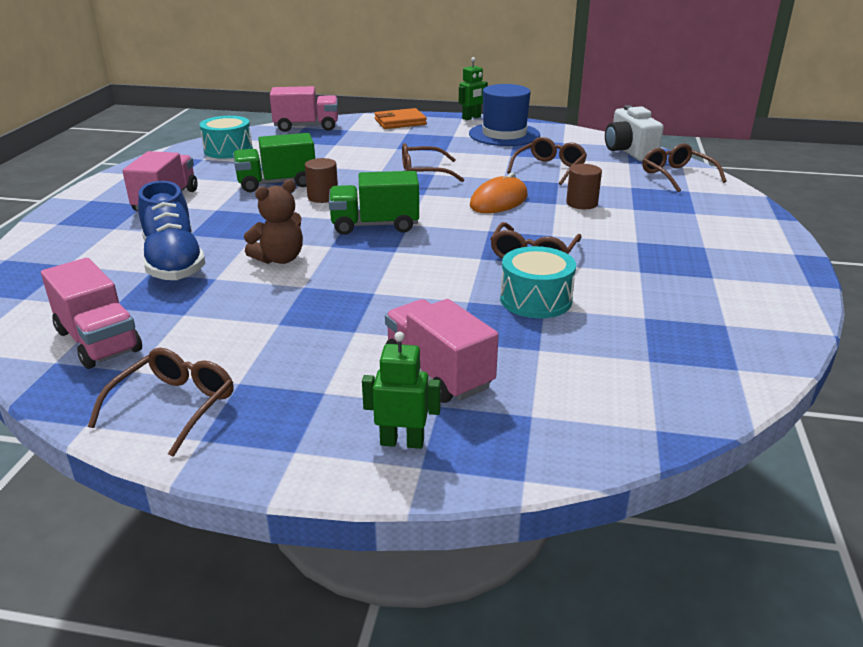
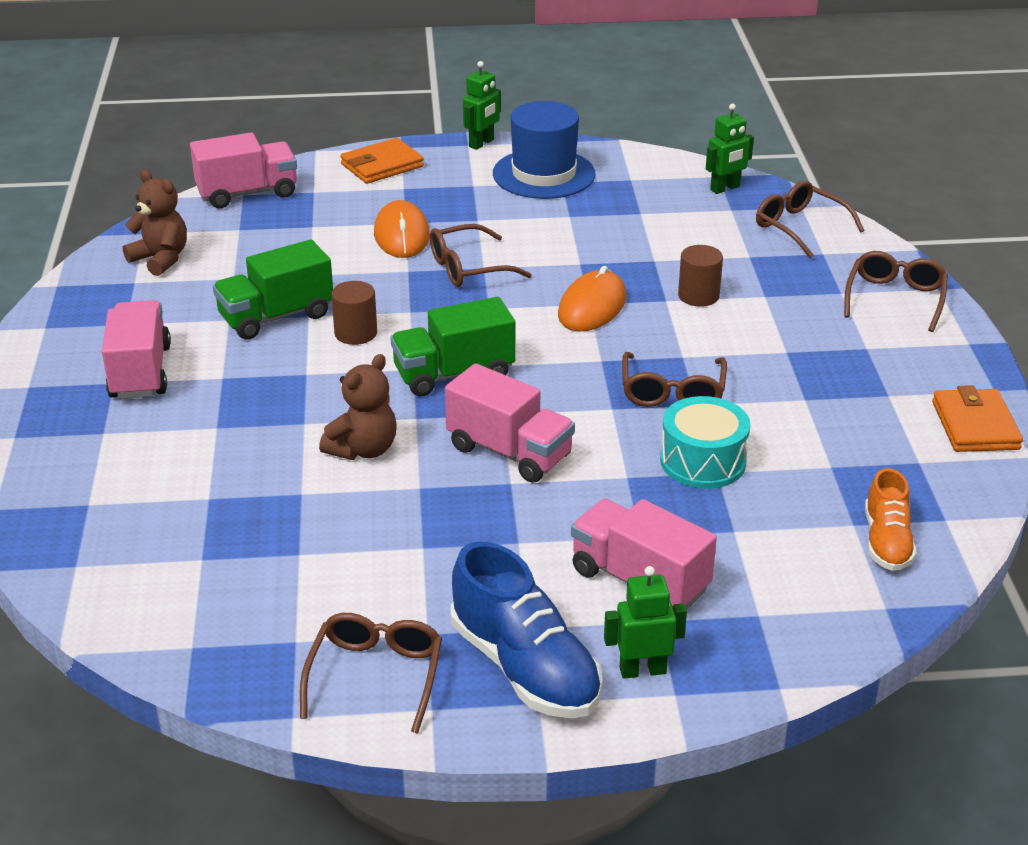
camera: 15 degrees left, 5 degrees up
(98, 341) = (223, 609): pink truck -> pink truck (509, 452)
(174, 262) = (229, 477): blue shoe -> blue shoe (525, 668)
(228, 150) = (161, 259): turquoise drum -> brown teddy bear
(390, 153) = (401, 234): none -> orange mouse
(549, 169) = (633, 236): brown glasses -> brown glasses (895, 299)
(629, 152) = (725, 188): white camera -> green robot
(675, 378) = (886, 542): none -> orange shoe
(785, 306) = (975, 425): none -> orange wallet

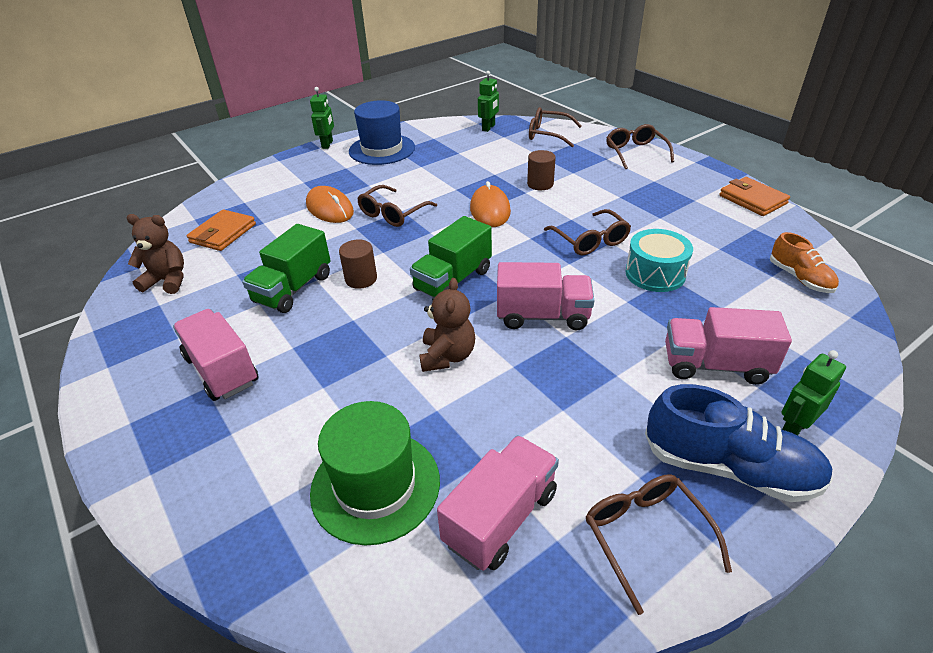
camera: 30 degrees left, 5 degrees up
(185, 529) = (375, 485): none -> green hat
(247, 193) = (197, 217): pink truck -> pink truck (500, 517)
(382, 165) = (276, 174): orange wallet -> orange wallet (223, 233)

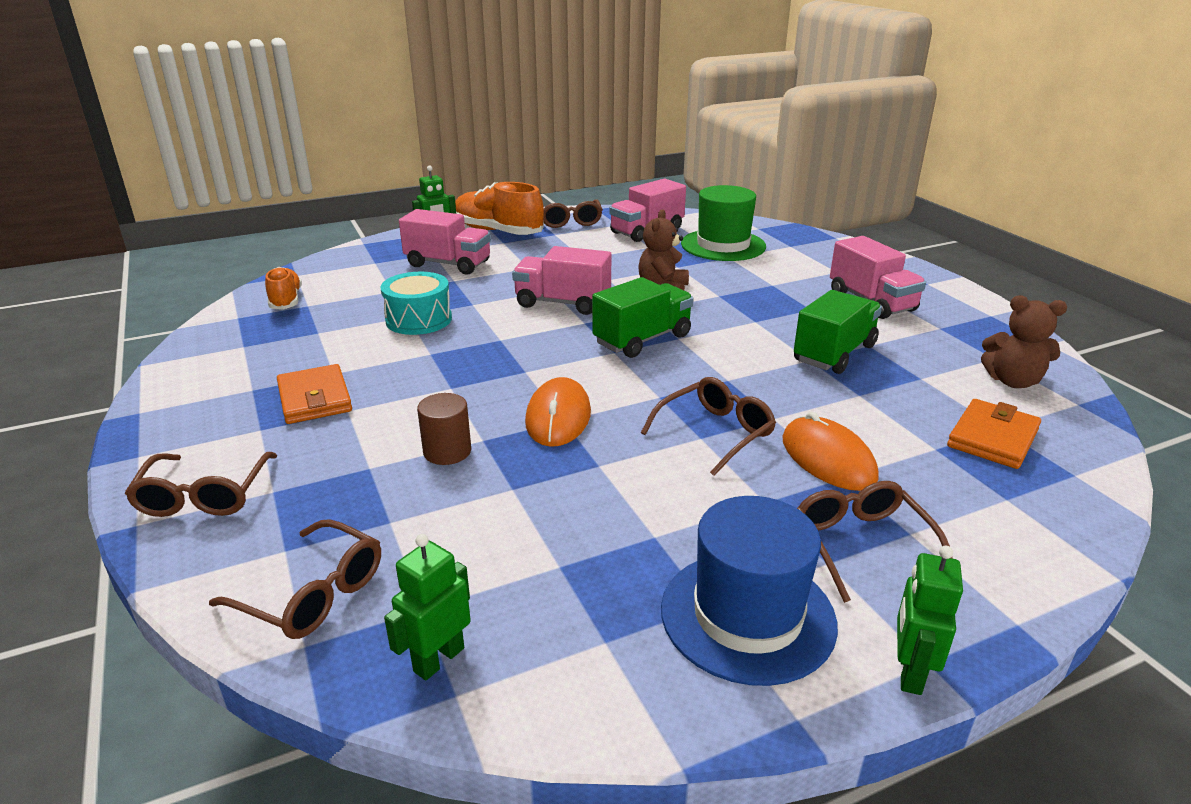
camera: 170 degrees left, 10 degrees down
(361, 279) = (753, 353): brown cylinder -> none
(590, 240) = (453, 358): brown glasses -> brown glasses (862, 545)
(729, 468) = (498, 232): blue shoe -> orange shoe
(752, 199) = (178, 378): orange wallet -> orange wallet (315, 399)

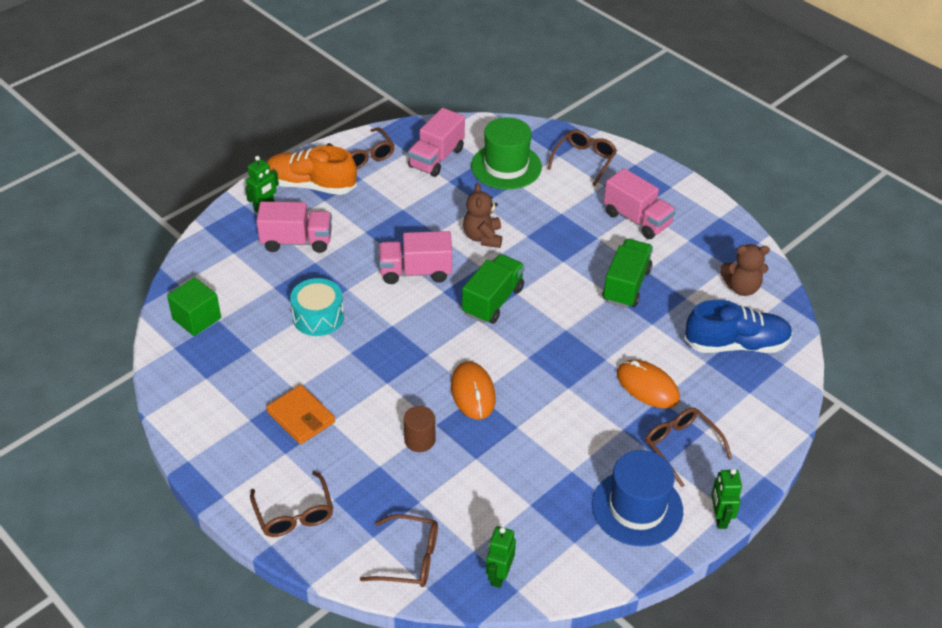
camera: 20 degrees left, 15 degrees up
(286, 300) = (197, 318): orange shoe -> green cube
(715, 433) = (575, 381): brown glasses -> brown glasses (584, 160)
(992, 438) = (736, 344): orange wallet -> blue shoe

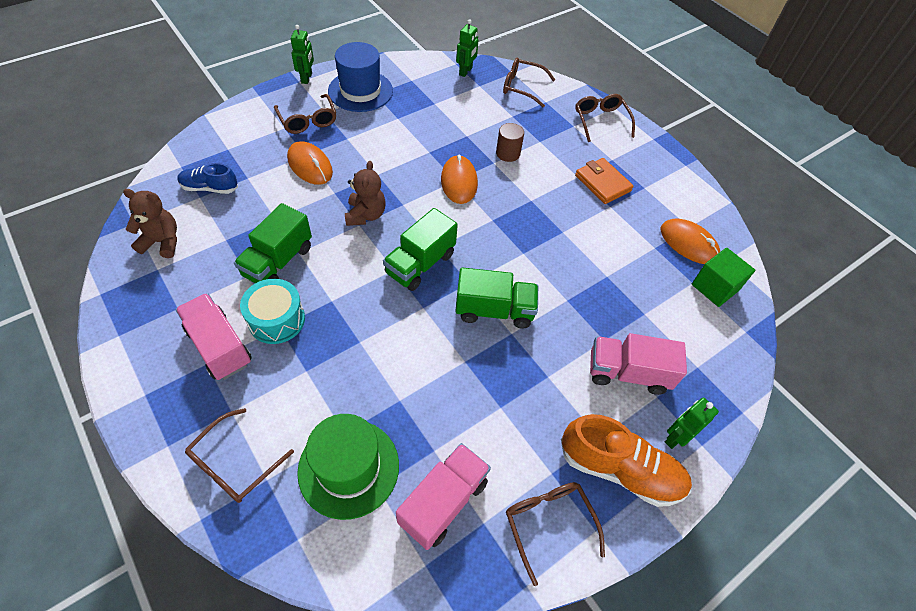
camera: 175 degrees left, 10 degrees up
(212, 359) = (688, 243): none -> orange mouse
(318, 317) = (595, 271): turquoise drum -> turquoise drum (276, 319)
(415, 272) = (494, 310): pink truck -> green truck
(483, 237) = (411, 347): brown teddy bear -> brown teddy bear (365, 215)
(736, 344) = (210, 188): blue shoe -> blue shoe, size x0.60

